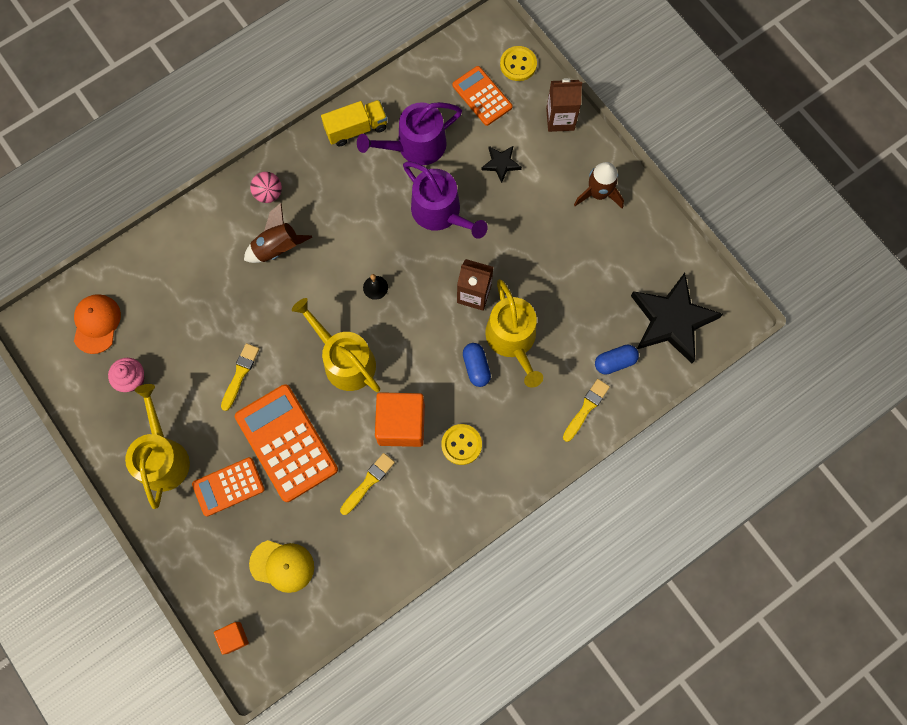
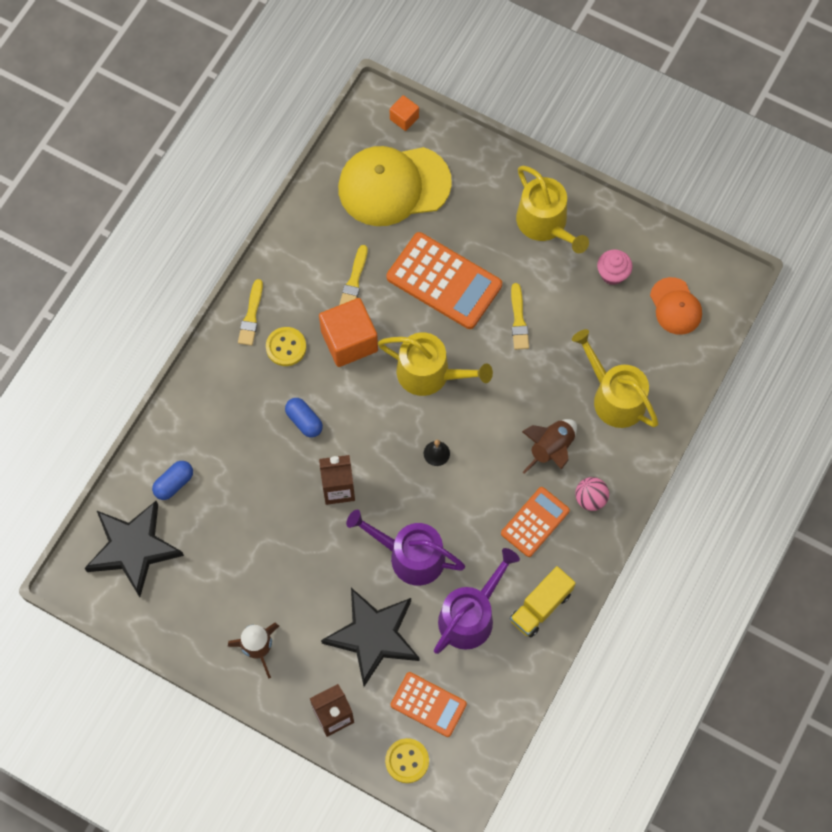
camera: 155 degrees right, 5 degrees down
(228, 487) = (474, 225): orange calculator -> orange calculator (535, 522)
(282, 565) = (393, 185): yellow cap -> yellow cap, size x1.87
(501, 164) = (373, 636): black star -> black star, size x2.18
(513, 339) = (281, 462): yellow watering can -> yellow watering can (614, 397)
(586, 408) = (184, 428): yellow brush -> yellow brush (251, 316)

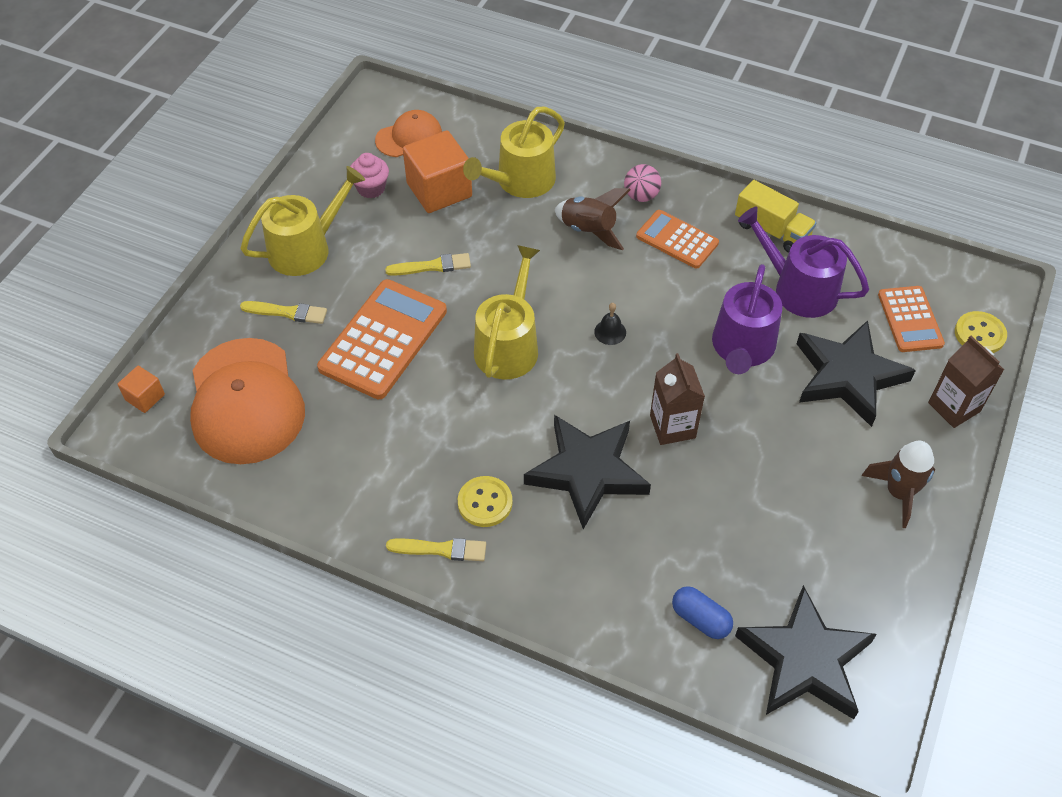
camera: 95 degrees left, 15 degrees down
(304, 421) = (587, 472): blue capsule -> black star
(349, 341) = (471, 432): orange cube -> orange cube (439, 190)
(354, 280) = (384, 433): yellow brush -> yellow brush (287, 312)
(393, 185) = (246, 401): yellow cap -> orange cap
(428, 704) = (910, 319): orange calculator -> orange calculator turned 150 degrees clockwise

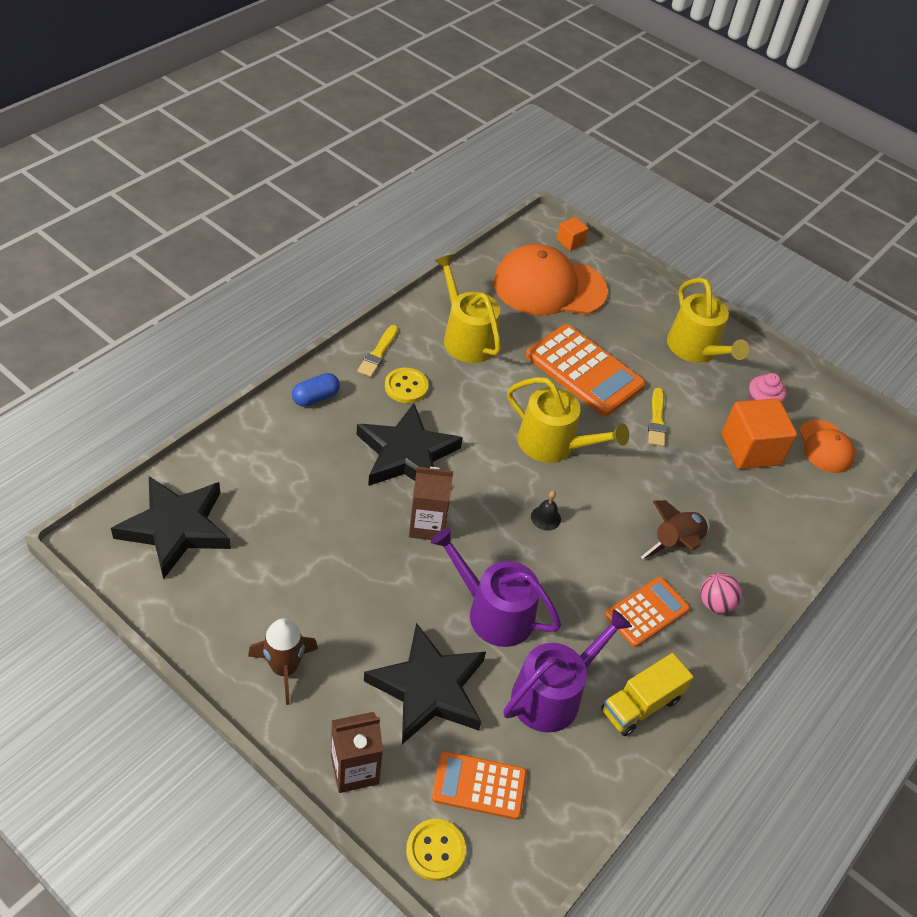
camera: 100 degrees right, 5 degrees down
(287, 312) = (629, 325): yellow brush -> none
(520, 181) = (752, 512): yellow watering can -> yellow watering can (466, 338)
(700, 619) = (245, 477): blue capsule -> blue capsule (315, 398)

